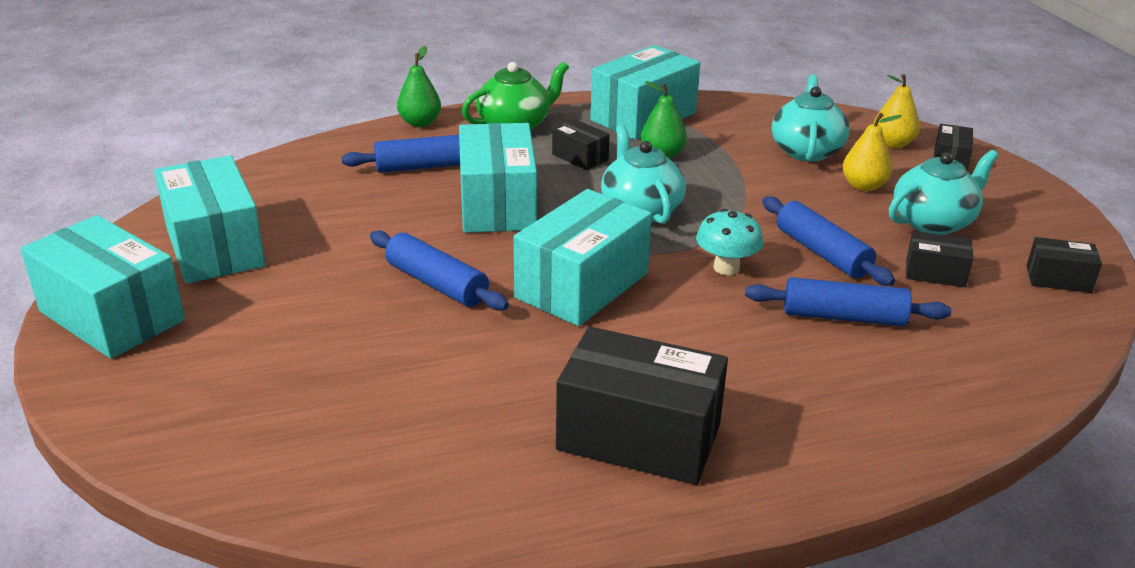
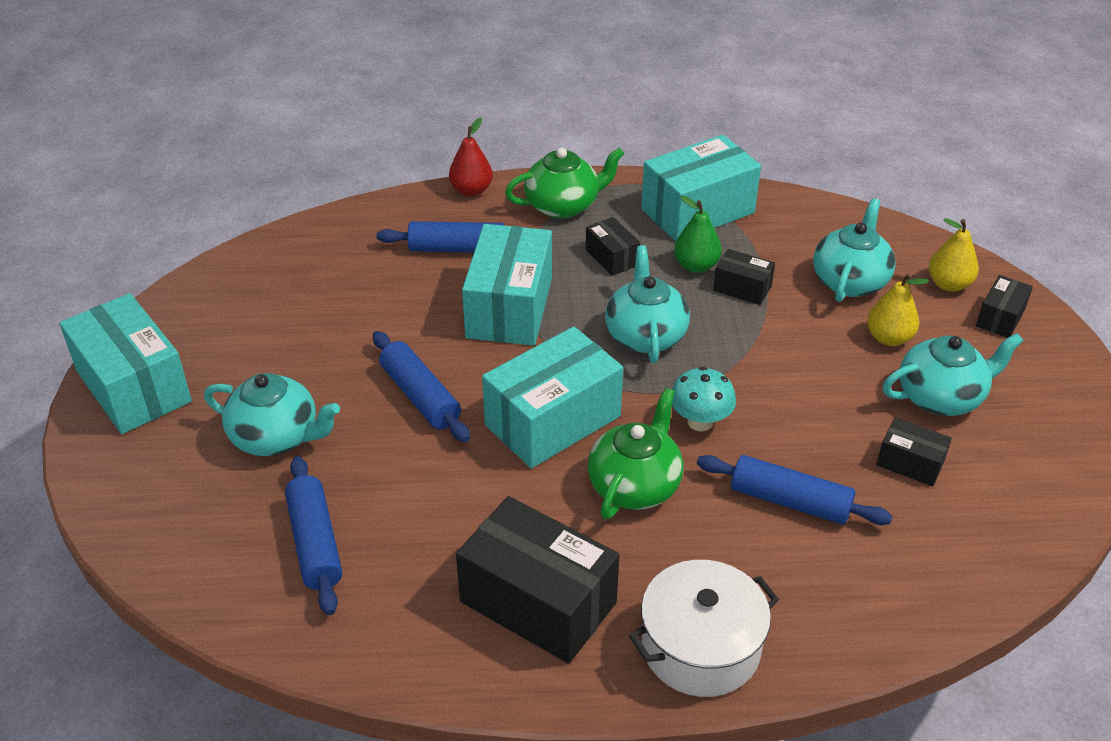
camera: 15 degrees right, 10 degrees up
(214, 247) = (239, 321): turquoise box -> none
(293, 337) = (276, 437): none -> turquoise teapot
(420, 123) = (471, 190): green pear -> red pear
(689, 325) = (635, 485): none -> green teapot
(822, 253) = (805, 419): blue rolling pin -> blue rolling pin (315, 543)
(823, 448) = (700, 647): none -> white pot
(1058, 279) = (1038, 492): black box -> black box (742, 288)

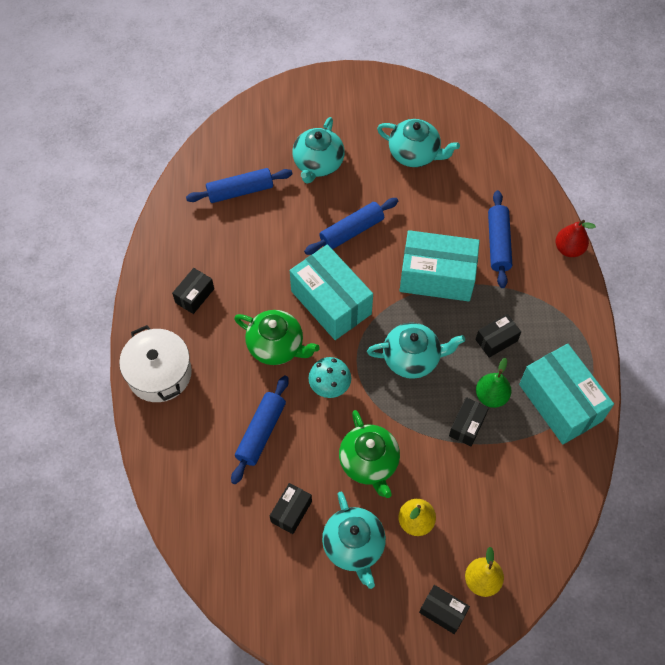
camera: 90 degrees right, 20 degrees up
(134, 386) = (358, 92): turquoise box -> none
(538, 602) = (194, 296): black box -> black box, size x0.49
(563, 205) = (556, 309): green teapot -> green teapot (369, 463)
(850, 281) = (481, 504): turquoise teapot -> turquoise teapot (415, 154)

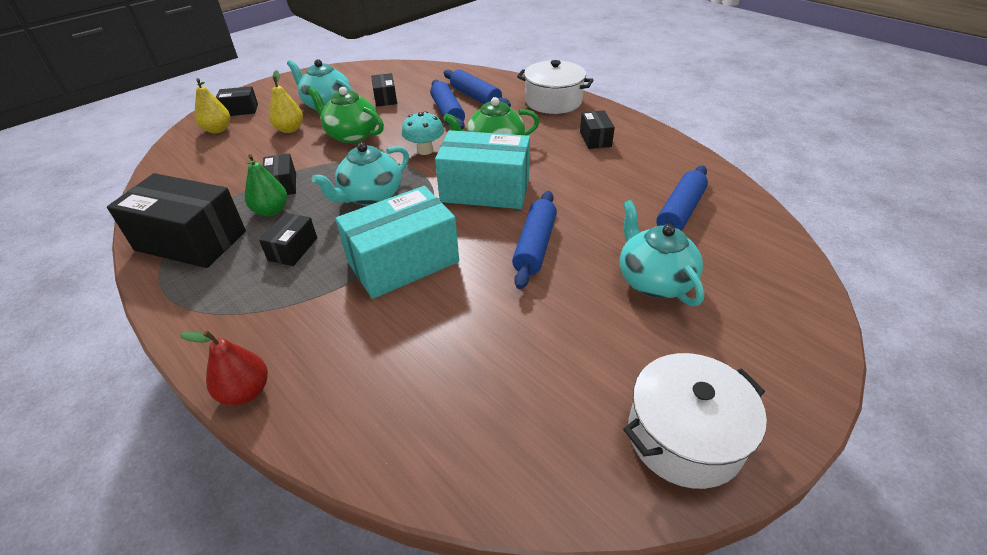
camera: 140 degrees right, 20 degrees down
(398, 100) = (684, 436): none -> white pot
(415, 154) = (566, 372): turquoise teapot -> none
(498, 243) = (355, 336): blue rolling pin -> blue rolling pin (475, 97)
(560, 402) = (191, 241): turquoise box -> black box

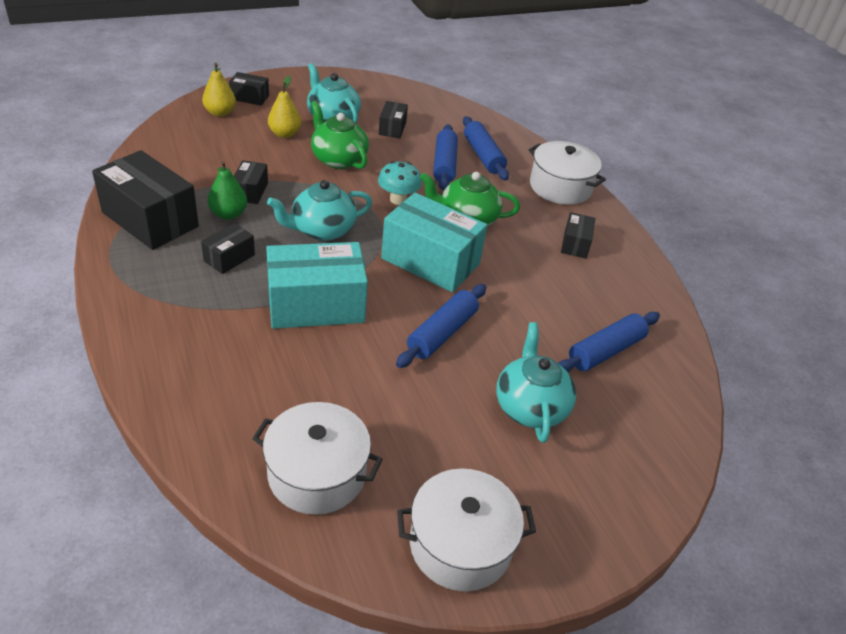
camera: 15 degrees right, 0 degrees up
(246, 392) = (136, 368): red pear -> none
(501, 425) = (317, 473): none -> white pot

